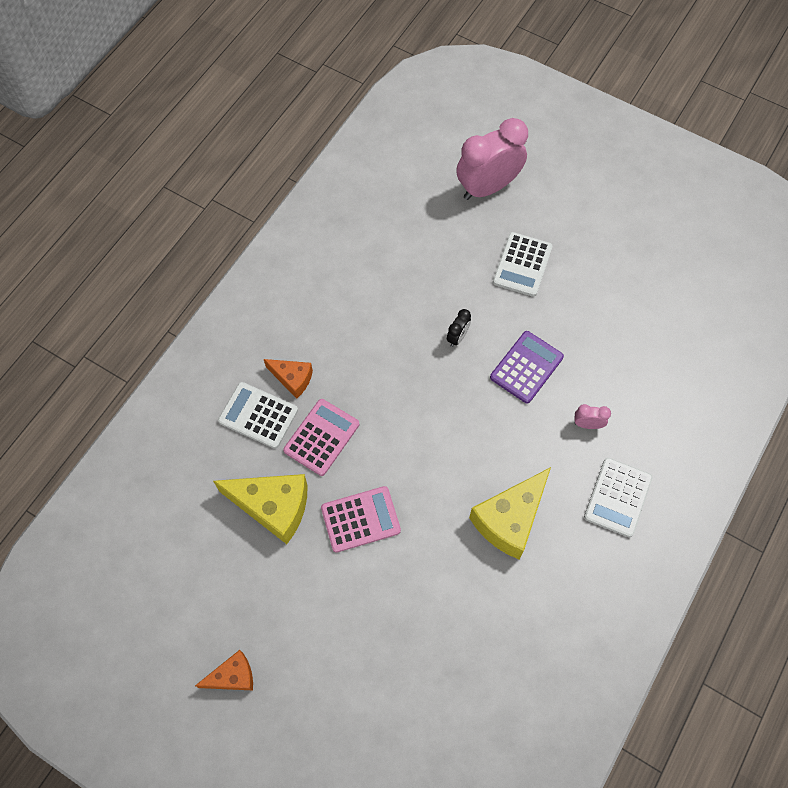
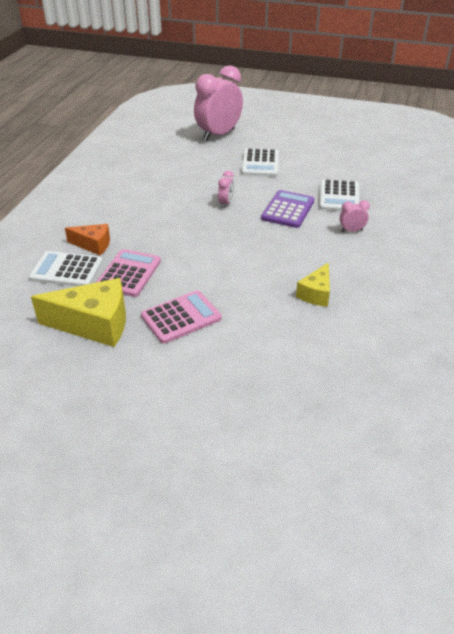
camera: 15 degrees left, 25 degrees down
(233, 676) = (79, 460): orange cheese -> none
(457, 337) = (226, 203): black clock -> pink clock
(509, 519) = (316, 294): yellow cheese -> yellow cheese, size x0.57
(617, 497) = (399, 265): white calculator -> white calculator (339, 197)

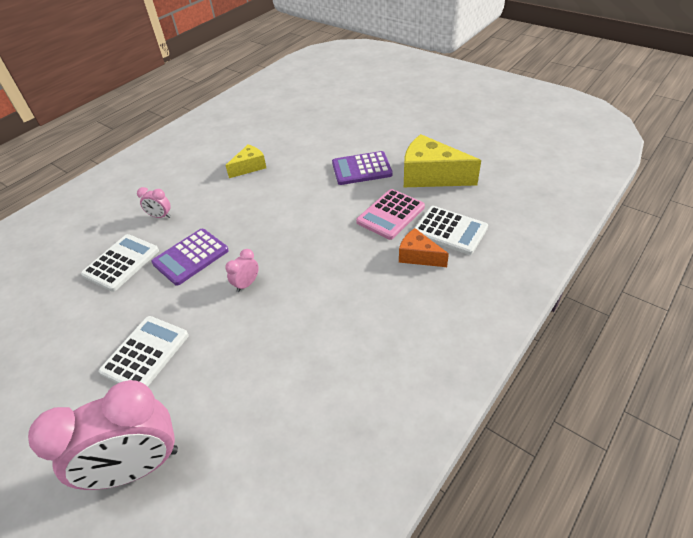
camera: 155 degrees left, 5 degrees up
(181, 317) = (361, 169): pink calculator -> purple calculator

